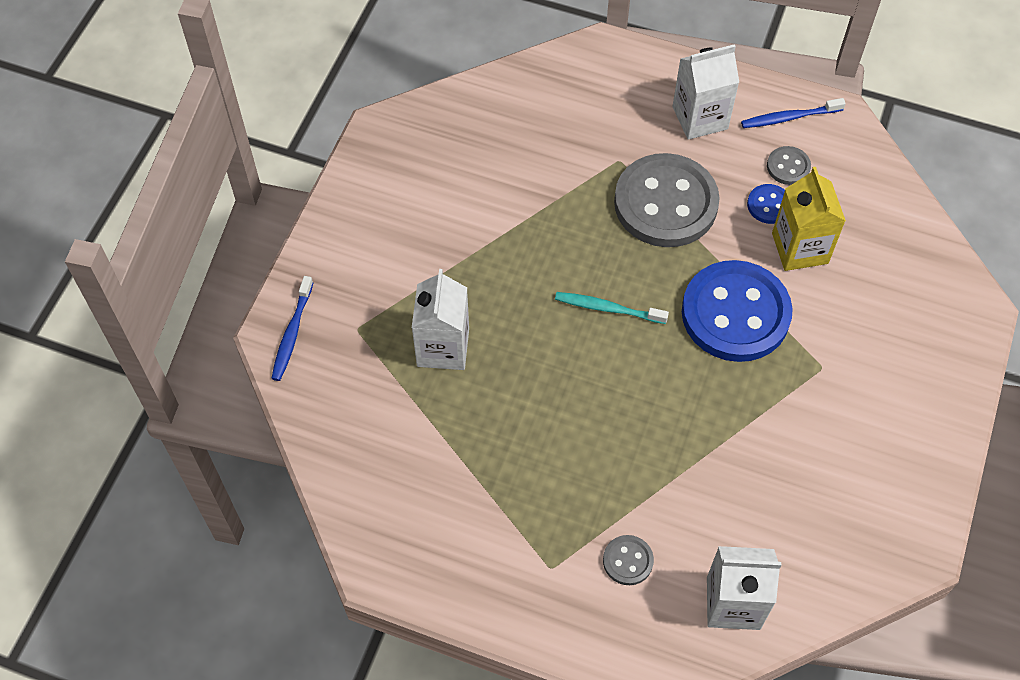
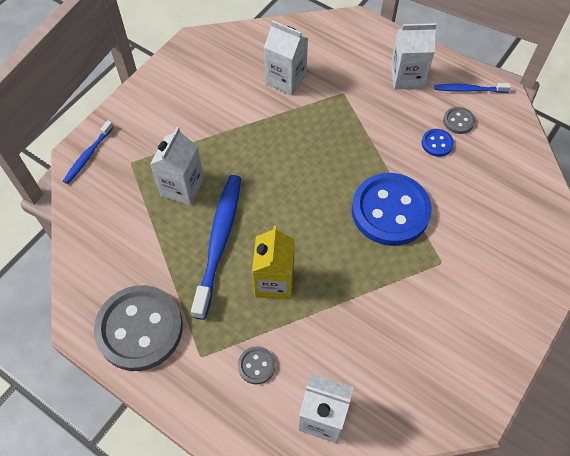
camera: 15 degrees right, 0 degrees up
(521, 412) = (219, 242): none -> blue toothbrush
(533, 158) = (286, 79): none -> white carton
(608, 309) = (302, 187): turquoise toothbrush -> none
(665, 203) = (365, 127): grey button -> grey button (139, 329)
(800, 248) = (450, 177): yellow carton -> yellow carton (274, 282)

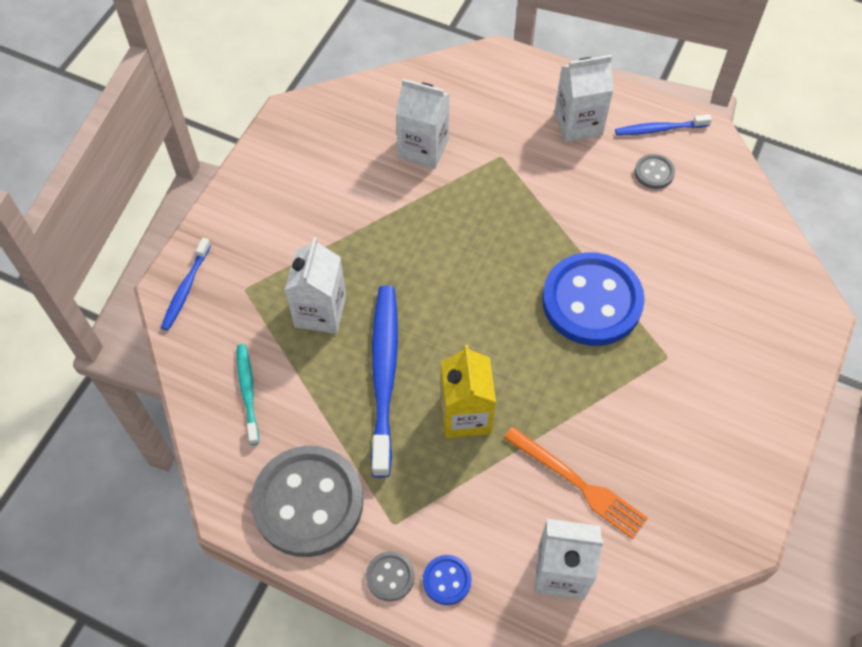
camera: 10 degrees left, 0 degrees up
(114, 239) = (248, 392): none -> turquoise toothbrush
(256, 365) = (466, 523): grey button -> grey button (390, 576)
(350, 350) = (578, 484): none -> orange fork
(437, 143) = (633, 205): blue button -> blue button (447, 580)

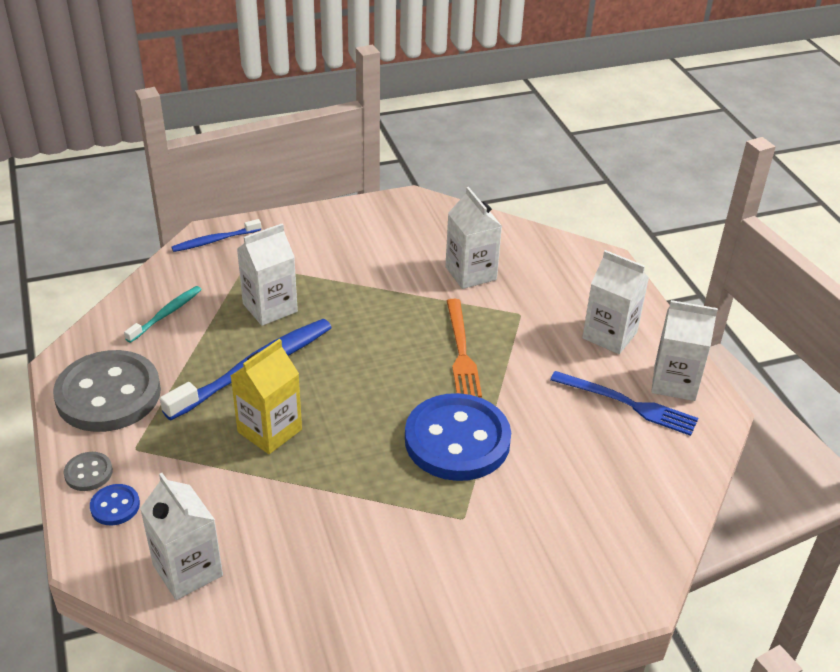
camera: 45 degrees right, 20 degrees down
(578, 484) = (279, 533): orange fork -> orange fork (461, 352)
(654, 172) = (628, 404): grey button -> blue fork
(660, 129) = (674, 382): blue toothbrush -> white carton

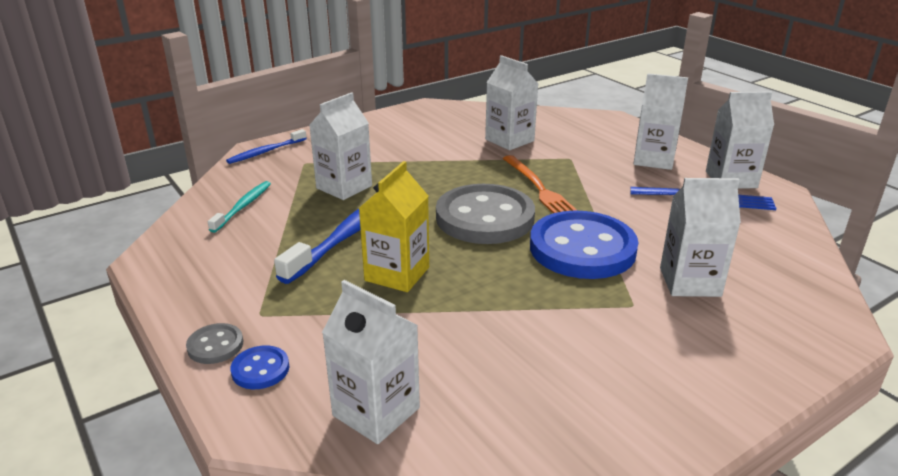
camera: 15 degrees left, 10 degrees down
(108, 394) = (209, 275): grey button -> grey button (485, 218)
(534, 505) = (690, 282): none -> white carton

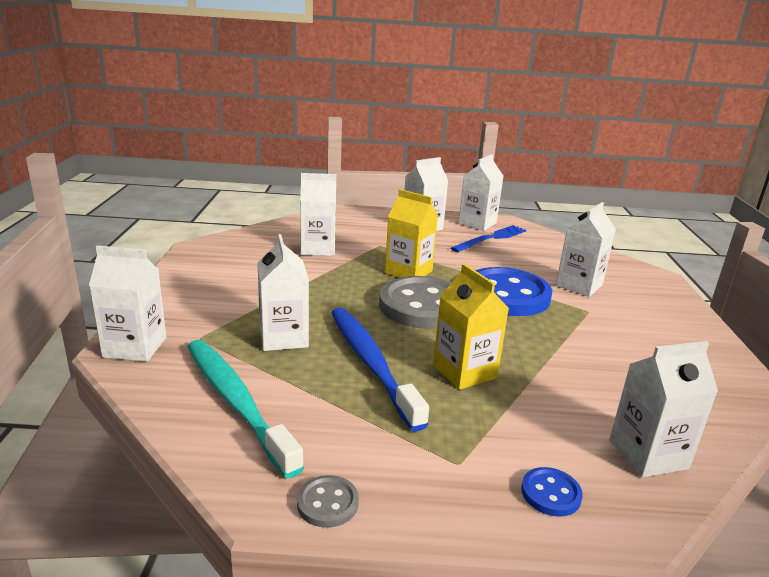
camera: 55 degrees left, 5 degrees down
(215, 345) = (490, 508): grey button -> grey button (327, 503)
(243, 207) = (236, 402): turquoise toothbrush -> turquoise toothbrush, size x1.89
(266, 152) = (135, 347): blue toothbrush -> white carton
(539, 189) = (408, 272): orange fork -> yellow carton

